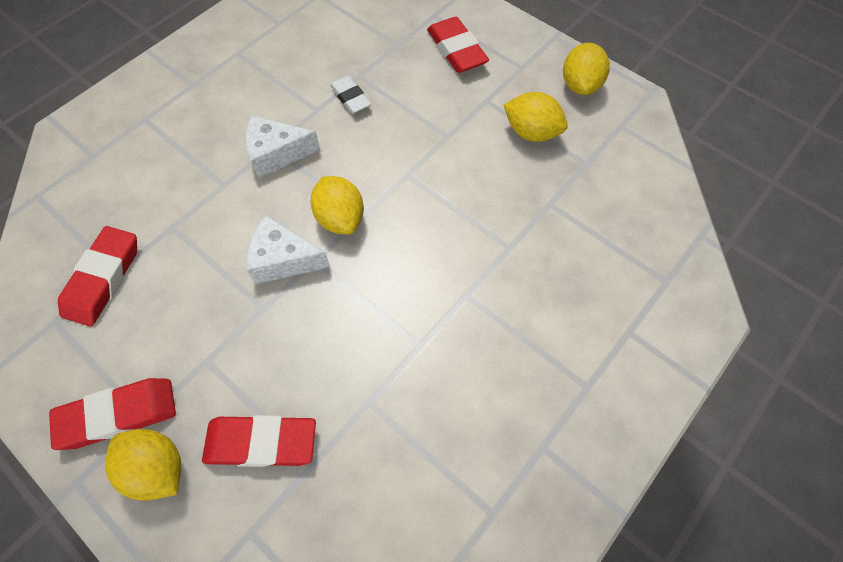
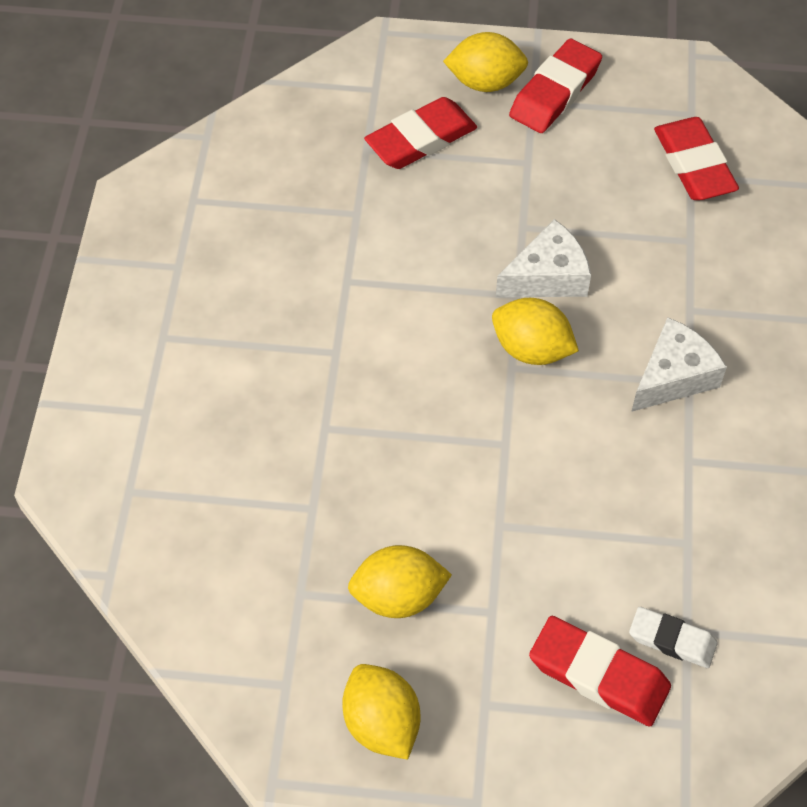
camera: 145 degrees right, 5 degrees down
(350, 98) = (665, 502): white eraser -> white eraser (672, 640)

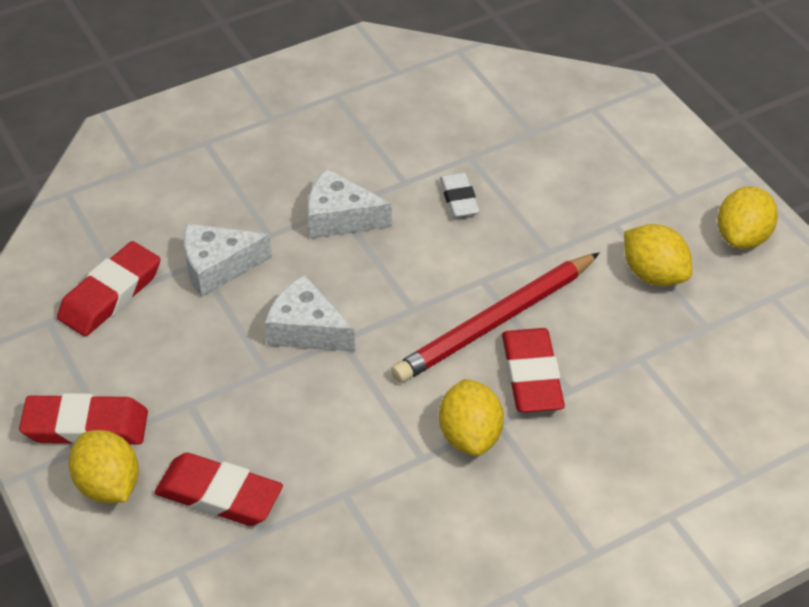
camera: 125 degrees left, 10 degrees down
(446, 421) = (495, 322): none -> red pencil
(531, 349) = (386, 305): yellow lemon -> yellow lemon (470, 436)
(598, 675) = (603, 157): red eraser -> red eraser (531, 376)
(672, 640) = (545, 136): white eraser -> white eraser (459, 199)
(674, 252) = (218, 267): none -> white cheese

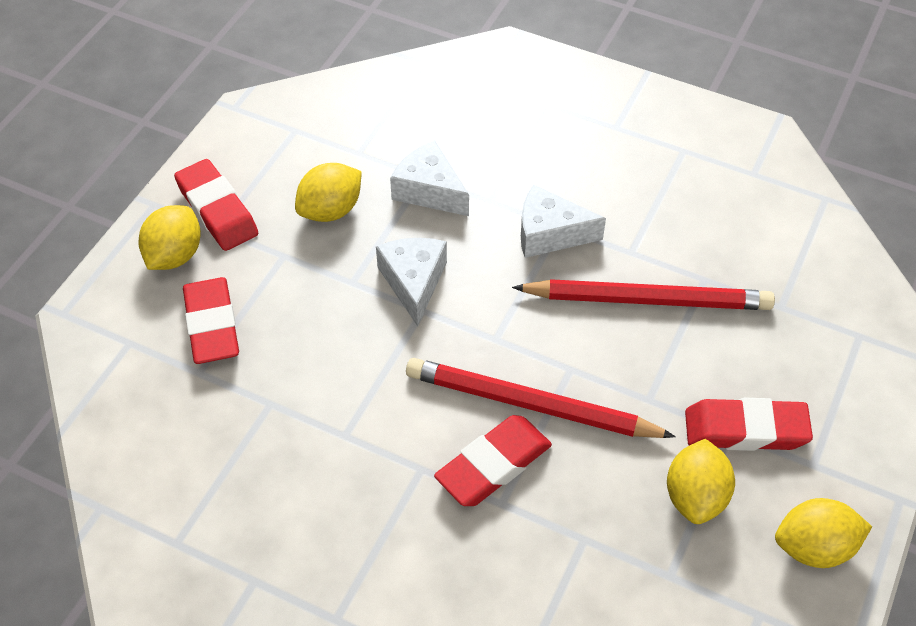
camera: 55 degrees right, 5 degrees up
(110, 294) = (348, 147): red eraser -> red eraser (745, 430)
(340, 218) = (550, 233): white cheese -> white cheese turned 60 degrees counterclockwise
(459, 199) = (648, 300): white eraser -> red pencil
(470, 436) = (392, 456): yellow lemon -> yellow lemon (330, 210)

